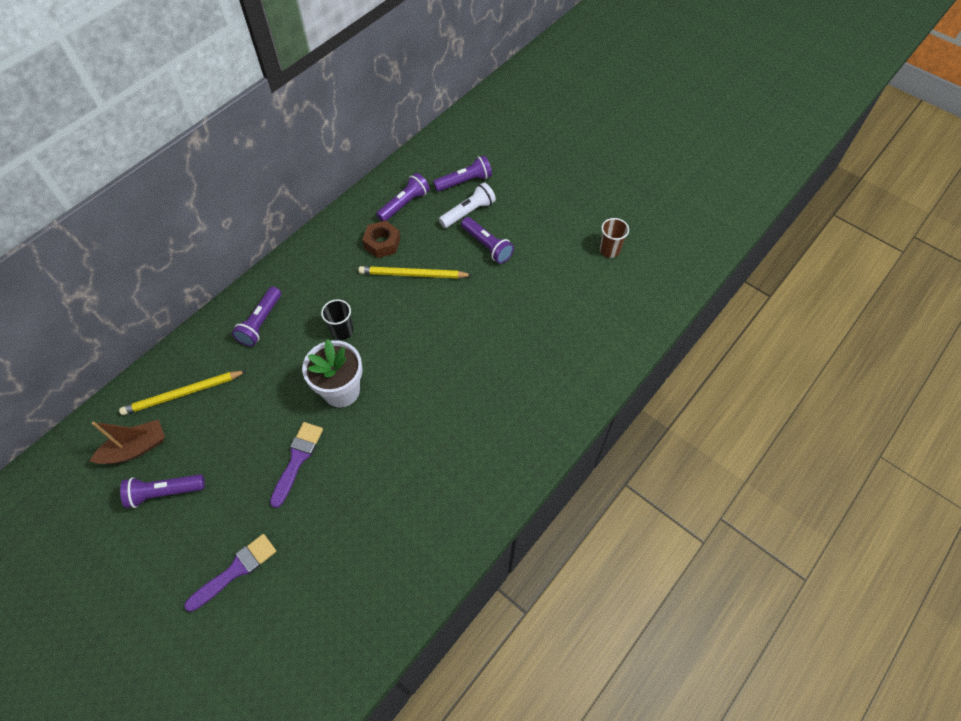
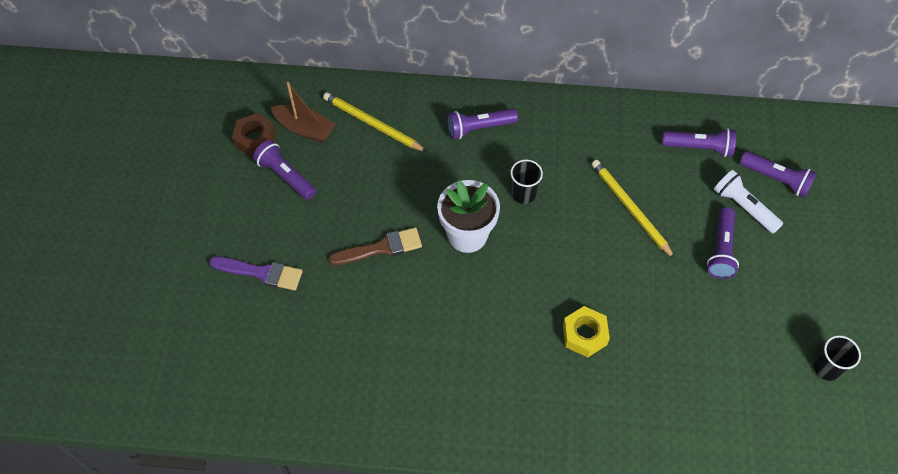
camera: 55 degrees right, 0 degrees up
(297, 459) = (381, 248): purple brush -> brown brush
(382, 243) = (639, 160): brown nut -> brown nut (255, 139)
(468, 212) = (743, 207): white flashlight -> white flashlight turned 150 degrees counterclockwise
(482, 368) = (584, 335): none -> yellow nut
(609, 250) = (826, 368): brown cup -> black cup

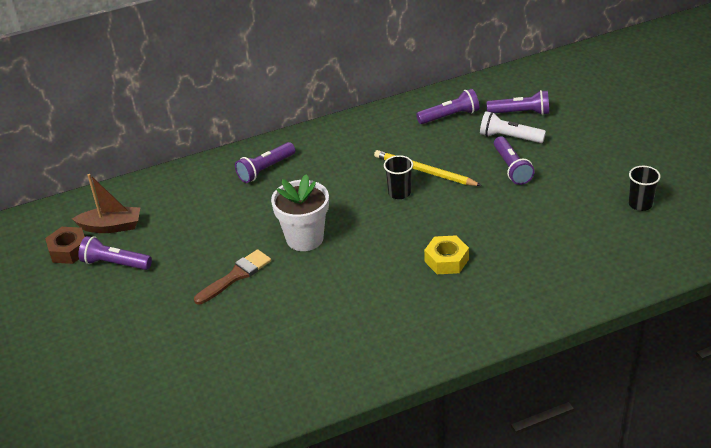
camera: 25 degrees left, 20 degrees down
(261, 273) = (137, 336): purple brush -> none
(373, 124) = (171, 201): yellow pencil -> none
(523, 194) = (332, 195): black cup -> black cup (399, 193)

